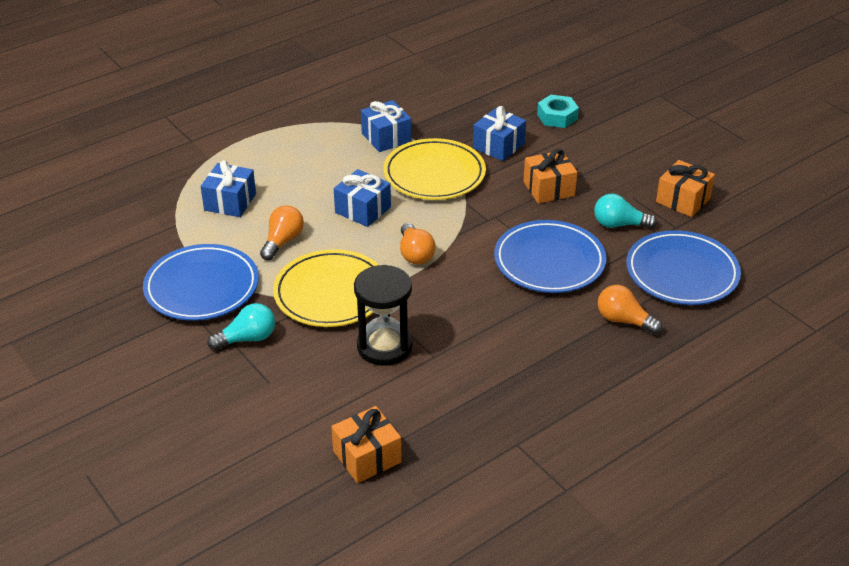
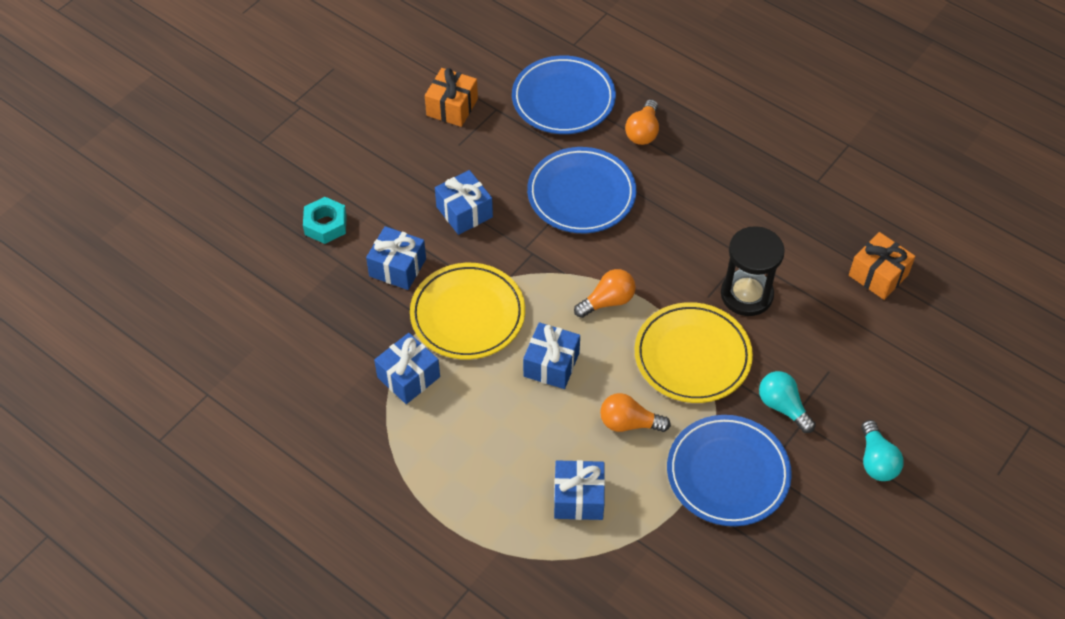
camera: 105 degrees left, 15 degrees up
(549, 189) = (464, 212): orange gift -> blue gift
(619, 224) = (506, 150): turquoise light bulb -> turquoise light bulb (876, 461)

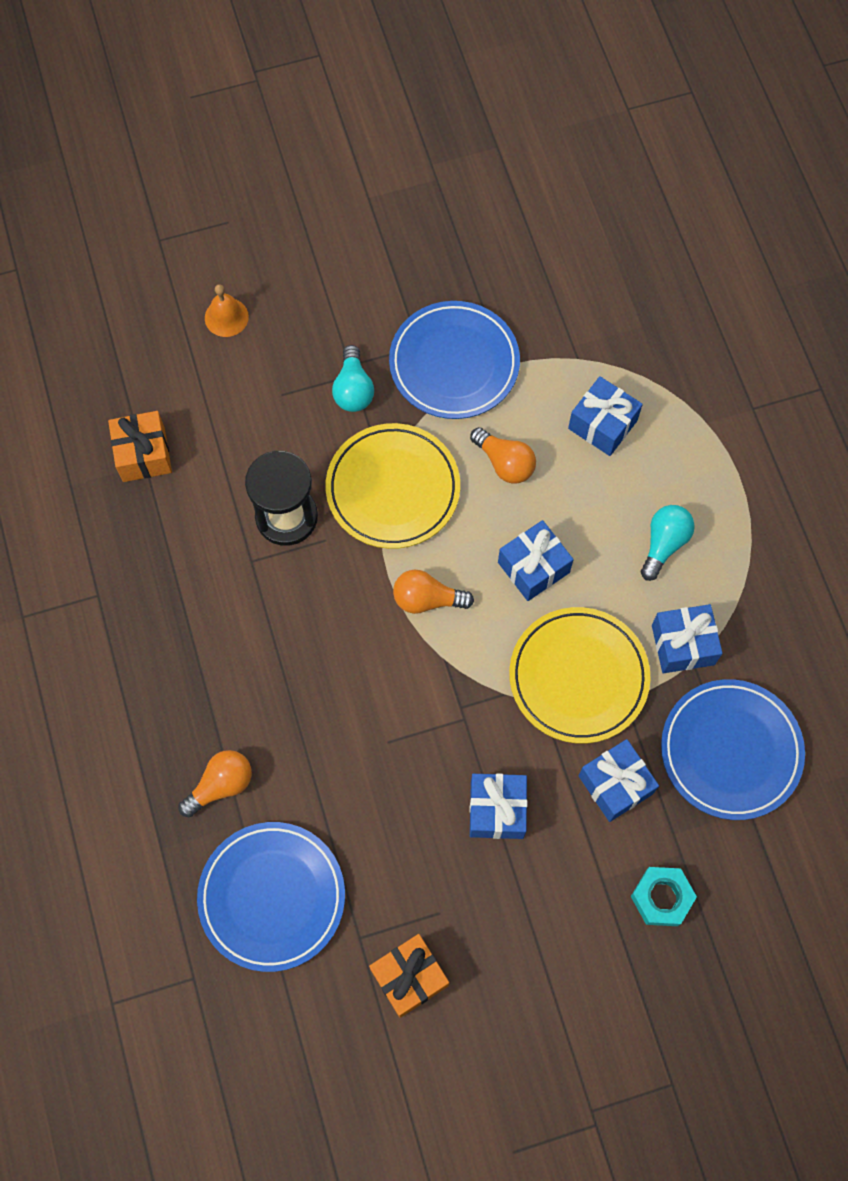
camera: 145 degrees left, 15 degrees up
(581, 194) = (354, 747): blue plate -> blue plate (730, 751)
(876, 461) = (317, 294): turquoise light bulb -> turquoise light bulb (664, 544)
(922, 400) = (226, 317): none -> orange bell

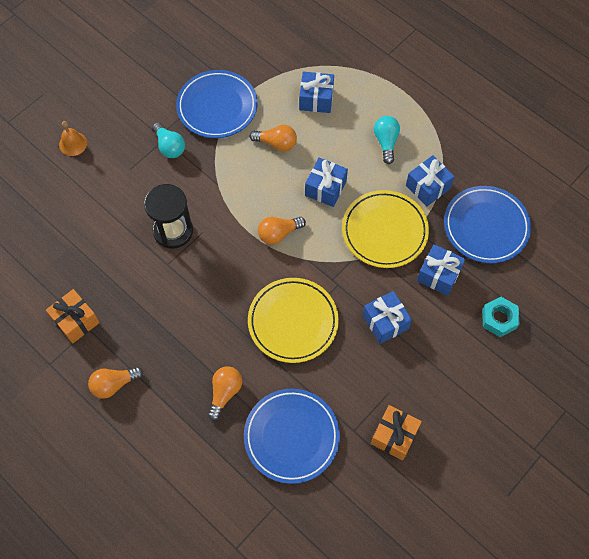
camera: 30 degrees left, 5 degrees down
(86, 691) = (114, 384): none -> orange light bulb
(143, 454) = (69, 239): orange gift -> orange gift (76, 321)
(393, 489) = (224, 187): yellow plate -> yellow plate (293, 322)

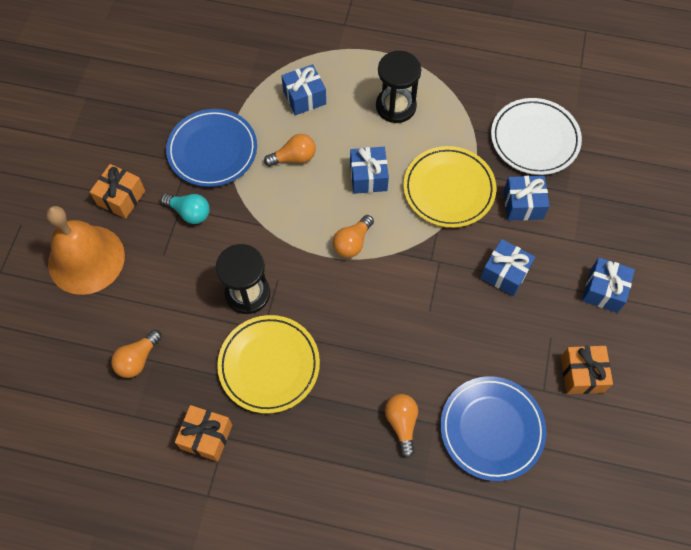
camera: 30 degrees left, 0 degrees up
(73, 144) = (86, 259): orange bell -> orange bell, size x2.33
(114, 384) = (287, 478): orange light bulb -> orange light bulb (138, 359)
(126, 110) = (121, 198): none -> orange gift
(293, 322) = (421, 319): yellow plate -> yellow plate (269, 365)
(386, 142) = (396, 106): turquoise light bulb -> black hourglass
(428, 187) = (460, 129): blue gift -> blue gift (603, 290)
(486, 226) = (534, 139): blue plate -> white plate
(499, 319) = (600, 216): turquoise nut -> none

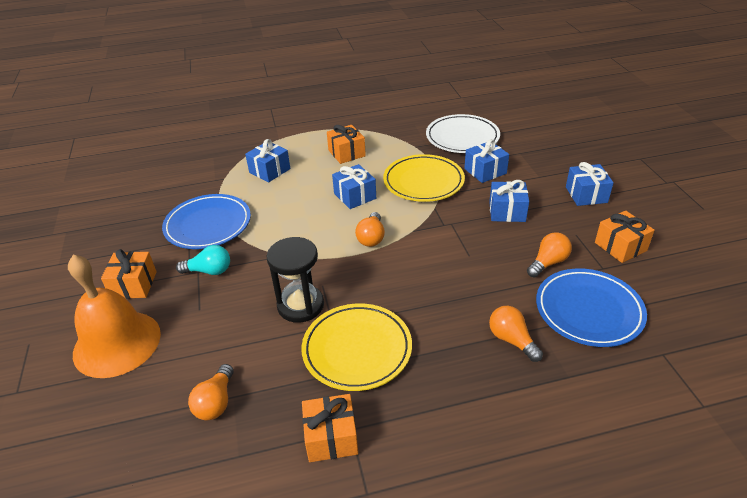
camera: 25 degrees left, 25 degrees down
(294, 157) = (284, 205): orange light bulb -> orange light bulb (548, 263)
(396, 106) = (346, 153): black hourglass -> orange gift

